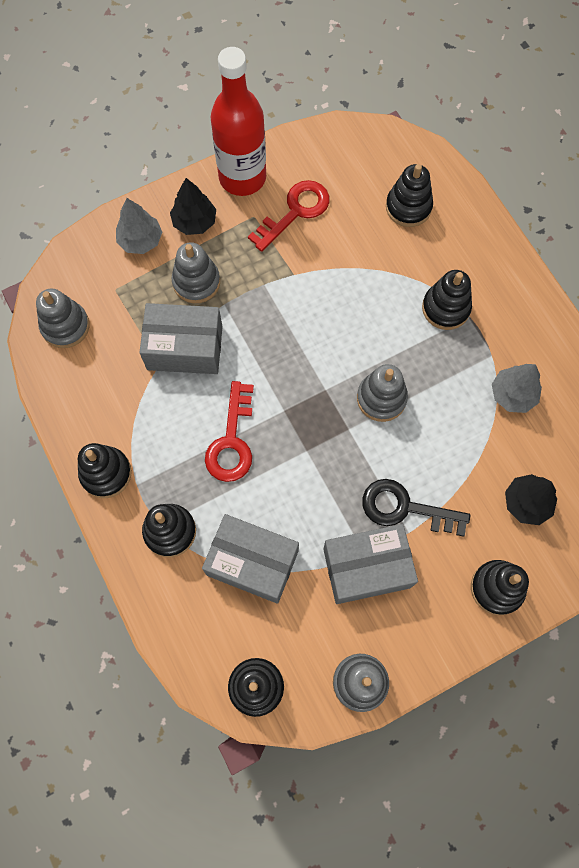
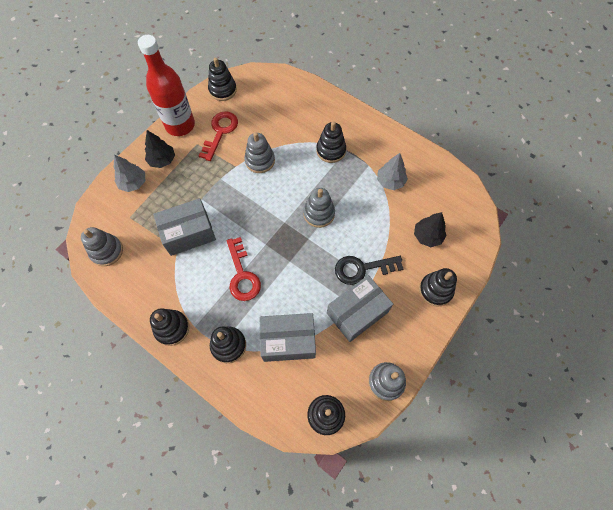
camera: 25 degrees left, 5 degrees down
(196, 282) = (179, 193): grey stacking toy -> grey stacking toy (260, 161)
(408, 207) = (284, 106): black stacking toy -> black stacking toy (223, 90)

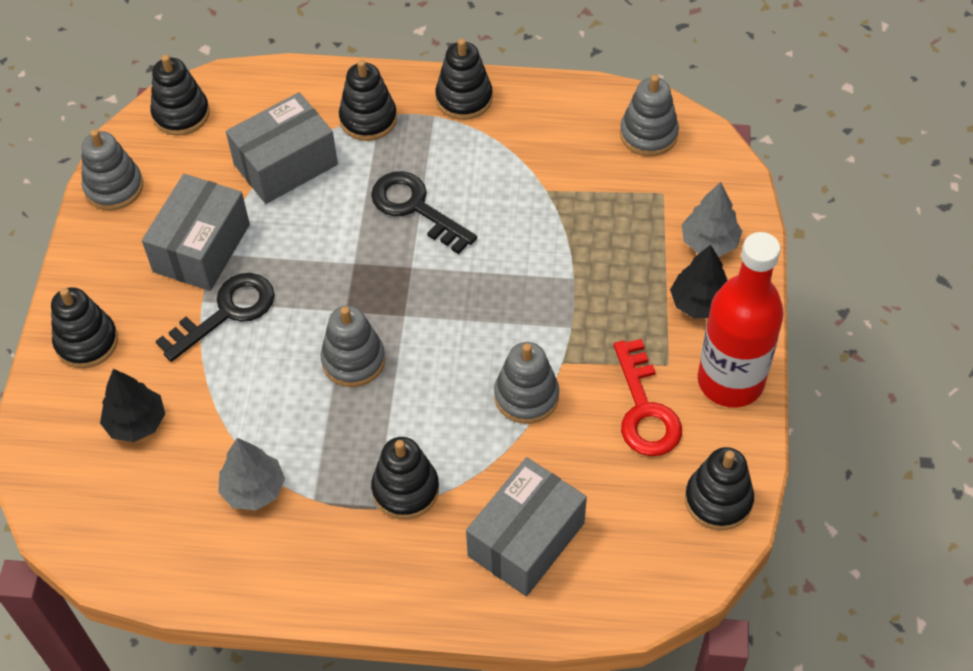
camera: 150 degrees right, 10 degrees down
(188, 233) = (547, 219): grey box -> grey box (526, 539)
(242, 275) = (415, 208): red key -> black key

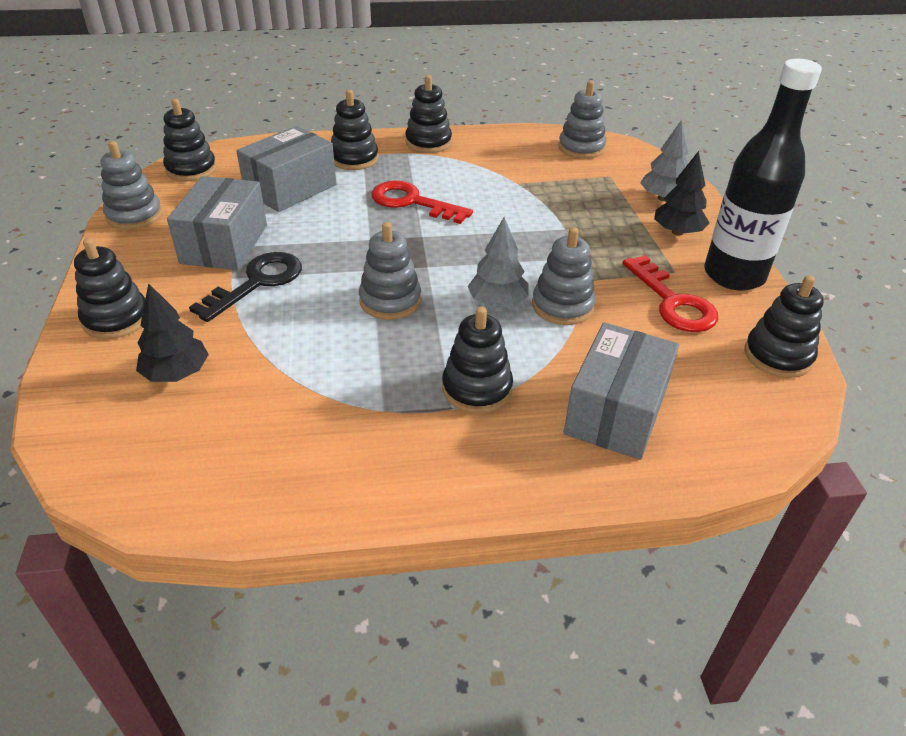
camera: 15 degrees left, 15 degrees down
(253, 489) = (316, 411): grey tree -> grey tree (497, 303)
(415, 208) = (412, 202): black key -> red key
(730, 381) = (734, 275): red bottle -> black bottle

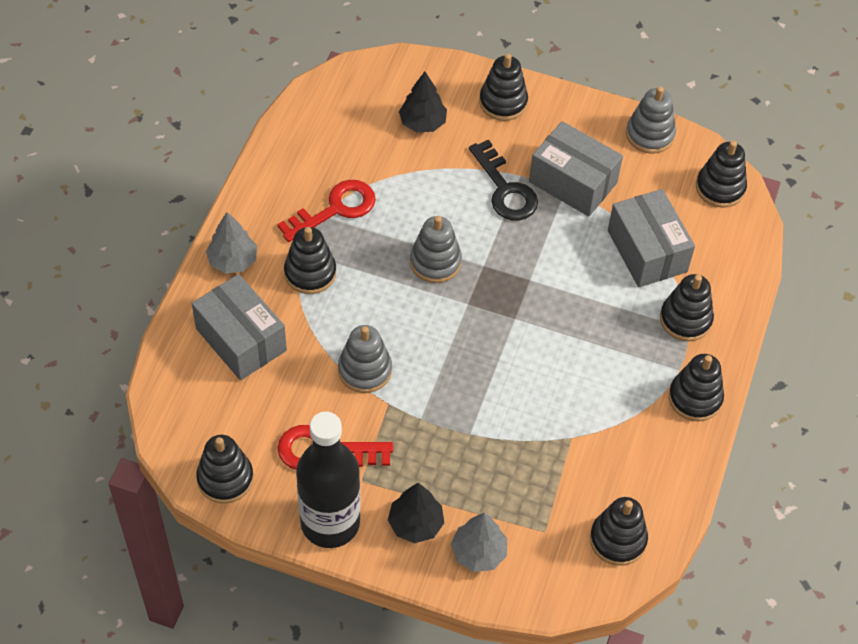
camera: 115 degrees right, 15 degrees up
(412, 202) = (576, 334): red key -> red key (335, 209)
(497, 303) = (394, 329): grey tree -> grey tree (233, 260)
(581, 148) = (618, 540): grey stacking toy -> black stacking toy

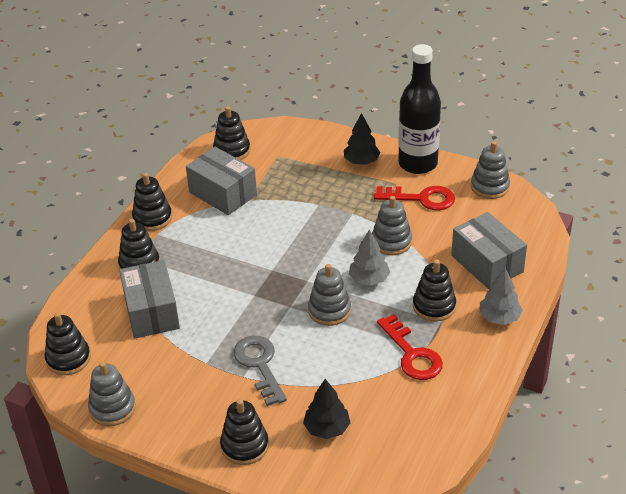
camera: 170 degrees left, 15 degrees down
(225, 478) = (490, 187): black stacking toy -> grey stacking toy
(335, 209) = (412, 354): red key -> red key turned 90 degrees counterclockwise
(478, 552) = (322, 148): grey tree -> grey tree (369, 279)
(505, 189) = (259, 365): black key -> grey key
(573, 182) = (197, 368): grey box -> grey box (223, 193)

